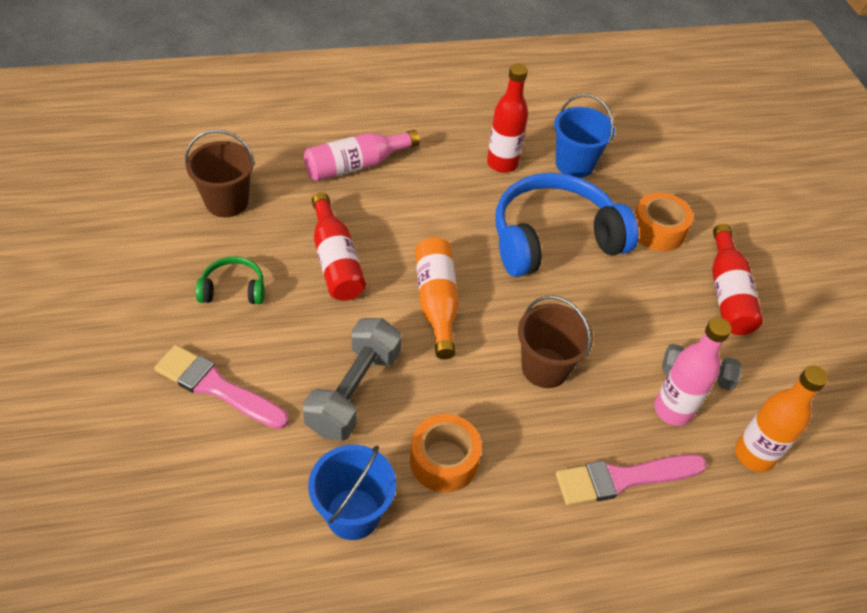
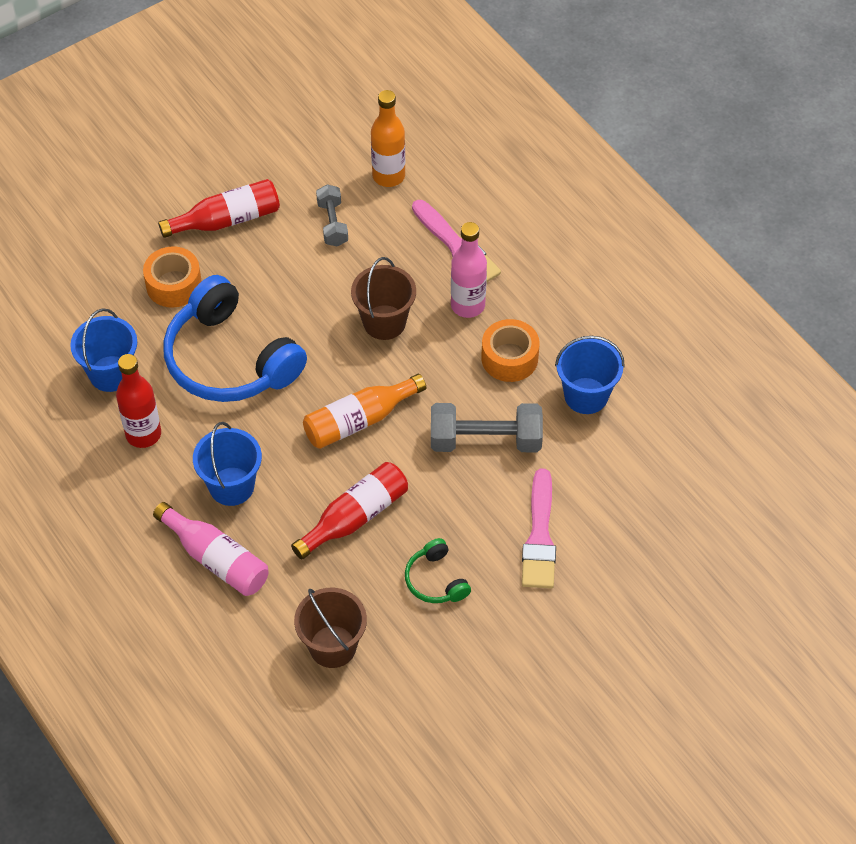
camera: 110 degrees left, 5 degrees up
(419, 196) = (231, 486): none -> blue bucket
(673, 410) = (376, 231): pink bottle -> pink bottle (467, 305)

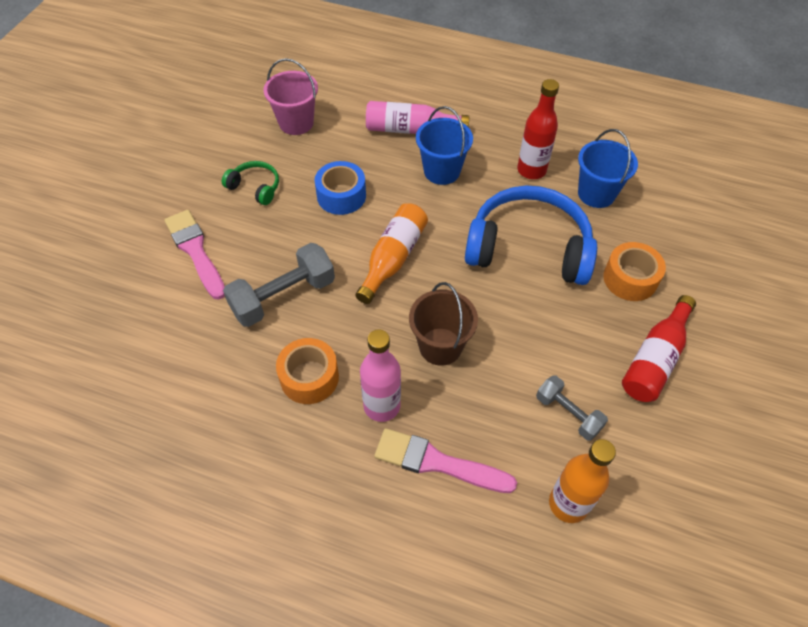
camera: 145 degrees right, 0 degrees up
(332, 646) = (296, 123): brown bucket -> pink bucket
(355, 517) = (341, 196): red bottle -> blue tape
(586, 396) = (219, 382): blue bucket -> none

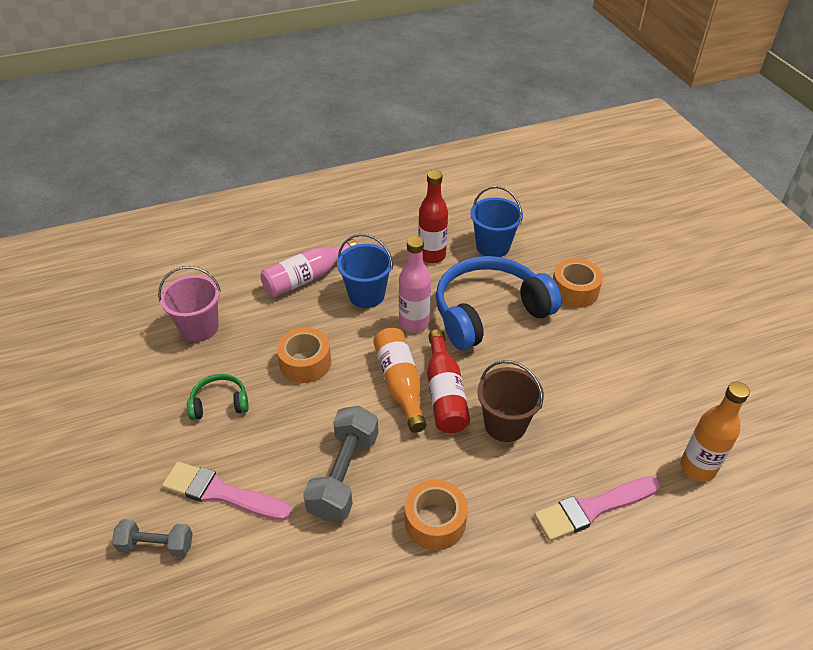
camera: 40 degrees left, 10 degrees down
(341, 196) = (305, 363): blue tape -> orange tape
(382, 406) = (512, 499): pink bottle -> pink bottle (414, 323)
(568, 413) = (634, 408): grey dumbbell -> grey dumbbell (156, 545)
(655, 359) = (644, 334): red bottle -> red bottle (444, 393)

